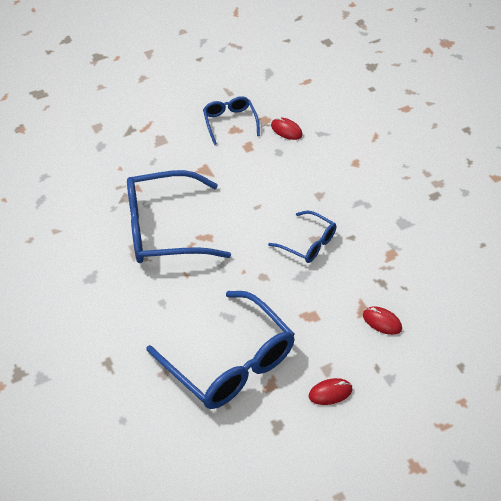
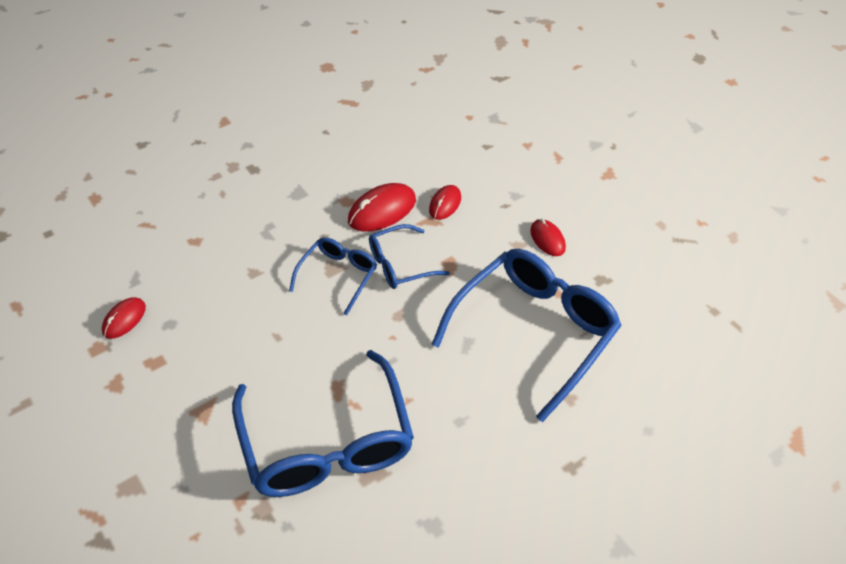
camera: 100 degrees left, 0 degrees up
(230, 122) = (98, 392): blue glasses -> blue glasses (400, 265)
(377, 276) = (382, 211): none -> red mouse

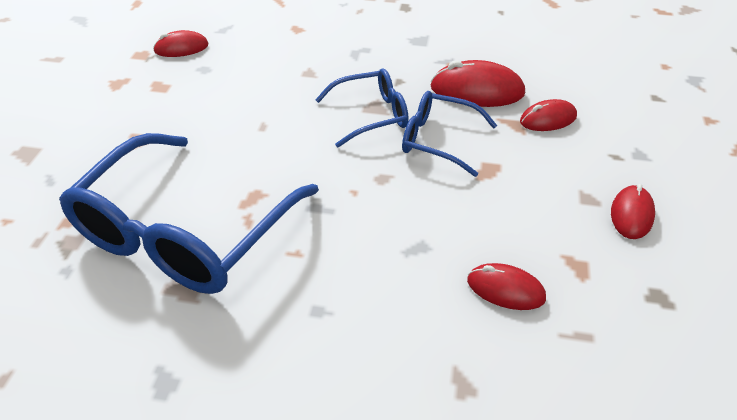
camera: 45 degrees right, 5 degrees down
(534, 332) = (505, 289): blue glasses -> red mouse

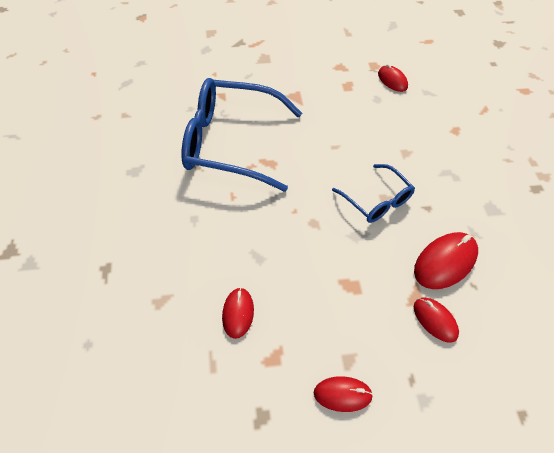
camera: 70 degrees right, 10 degrees up
(438, 140) = (369, 247): blue glasses -> none
(477, 90) = (445, 262): red mouse -> red mouse turned 60 degrees clockwise

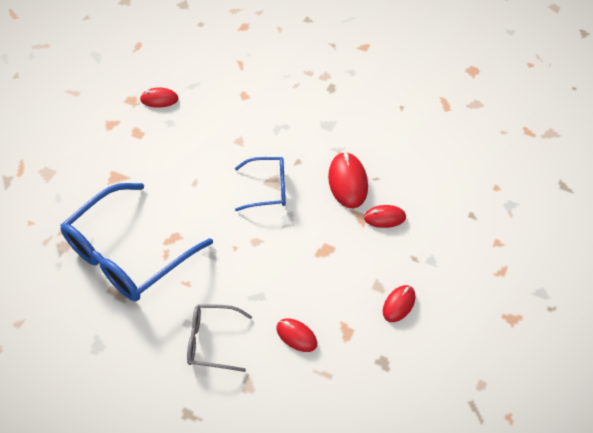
camera: 55 degrees left, 0 degrees up
(188, 247) = (212, 341): none -> grey glasses

